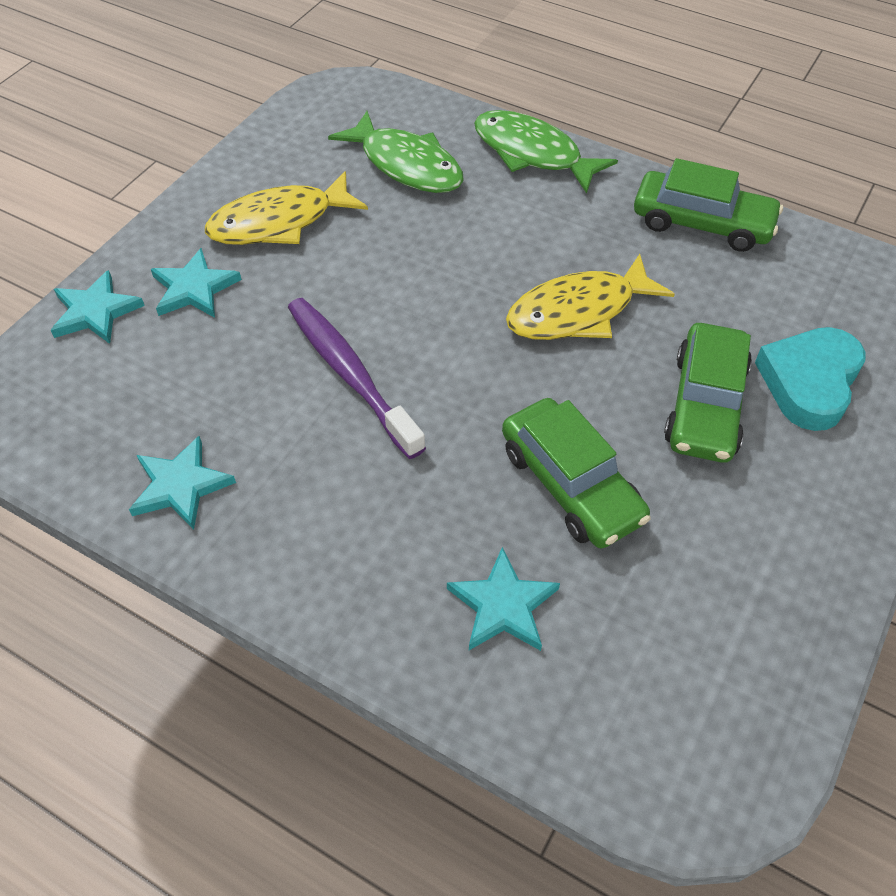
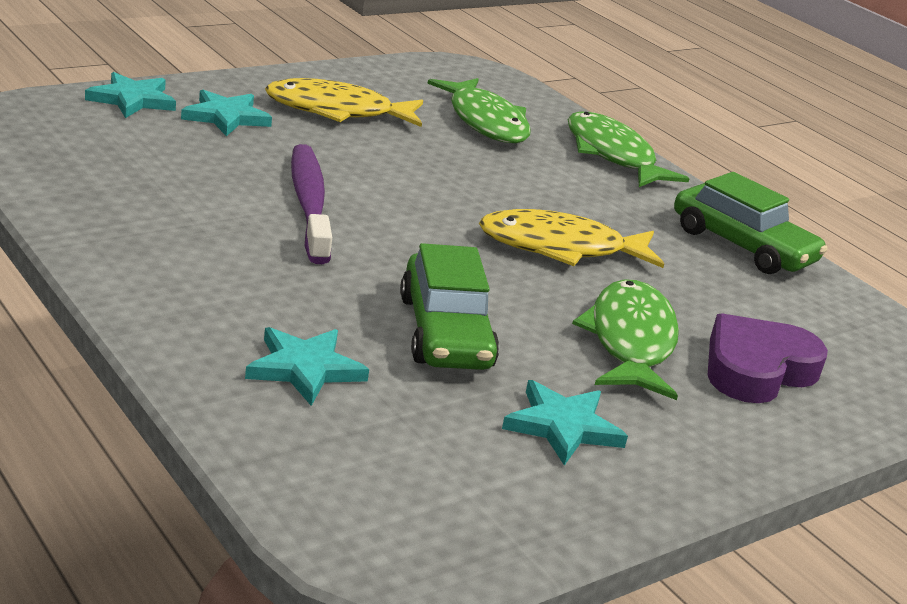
camera: 20 degrees right, 25 degrees down
(180, 486) = (99, 203): turquoise star -> turquoise star (562, 426)
(705, 405) = (630, 341): green car -> green fish
(809, 382) = (756, 369): turquoise heart -> purple heart

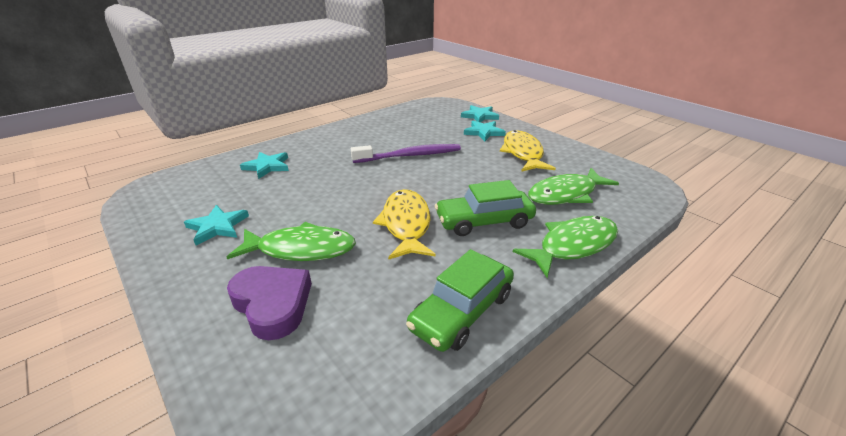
camera: 90 degrees right, 5 degrees up
(445, 332) = (300, 193): green car -> green car (484, 221)

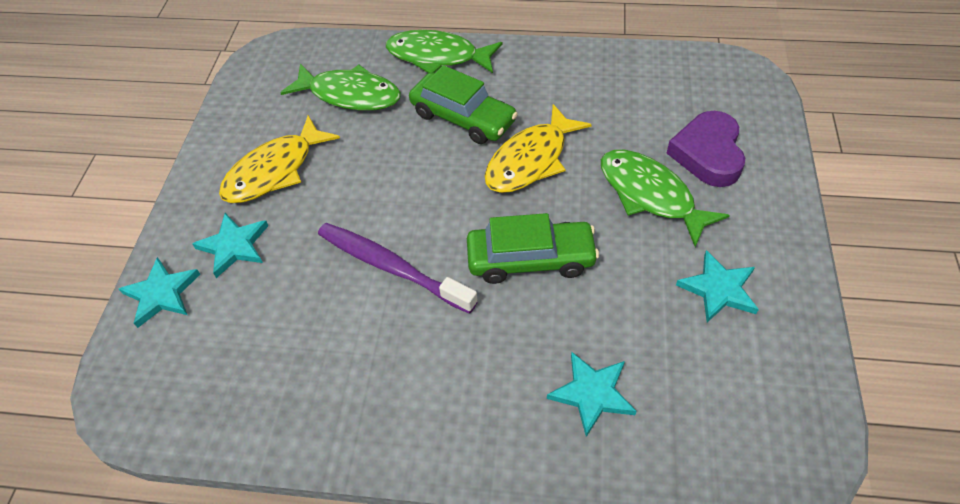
camera: 130 degrees left, 20 degrees up
(462, 311) = (580, 68): green car -> green car (530, 259)

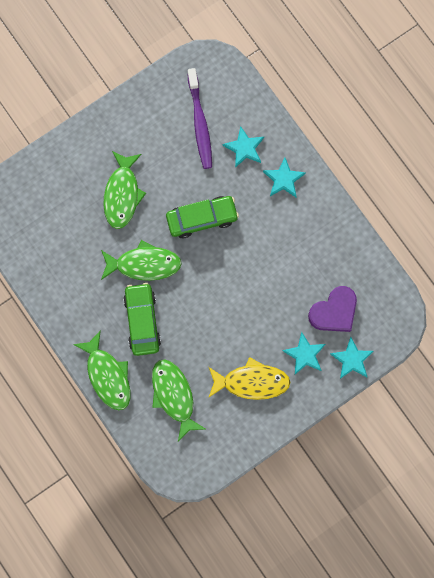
camera: 135 degrees left, 25 degrees up
(391, 267) = (255, 273): purple toothbrush -> purple toothbrush (200, 123)
(530, 160) = (144, 264): yellow fish -> green fish
(530, 259) = (202, 218): green car -> green car turned 120 degrees clockwise
(708, 154) = (74, 186): purple heart -> purple heart (334, 312)
(718, 289) = (154, 133): turquoise star -> turquoise star (283, 179)

